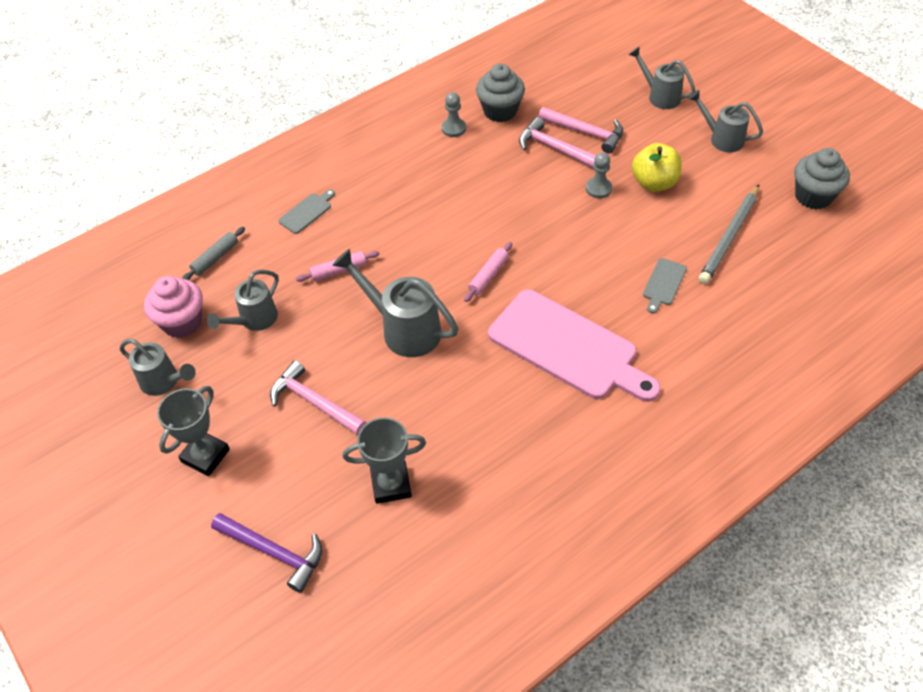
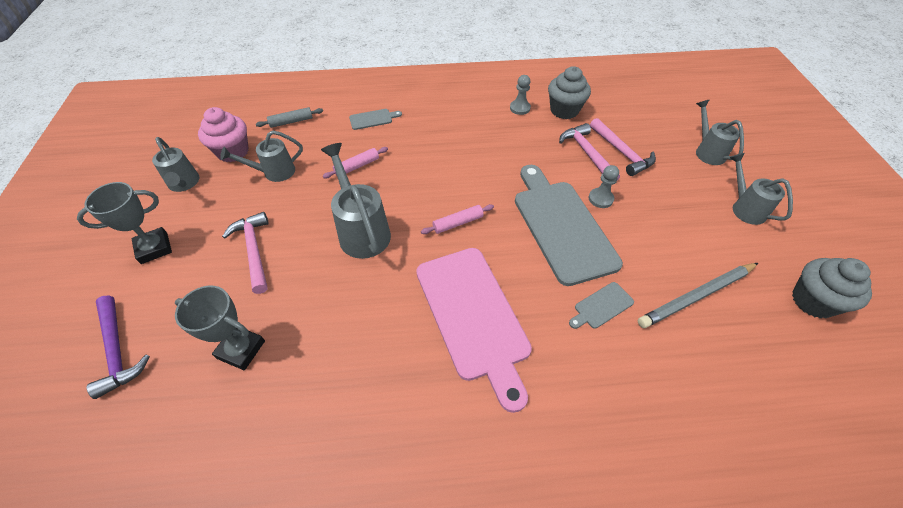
camera: 30 degrees right, 0 degrees up
(339, 270) = (357, 166): pink rolling pin -> pink rolling pin turned 45 degrees counterclockwise
(583, 231) = (561, 226): none -> grey cutting board
(654, 183) = (654, 216): yellow apple -> none

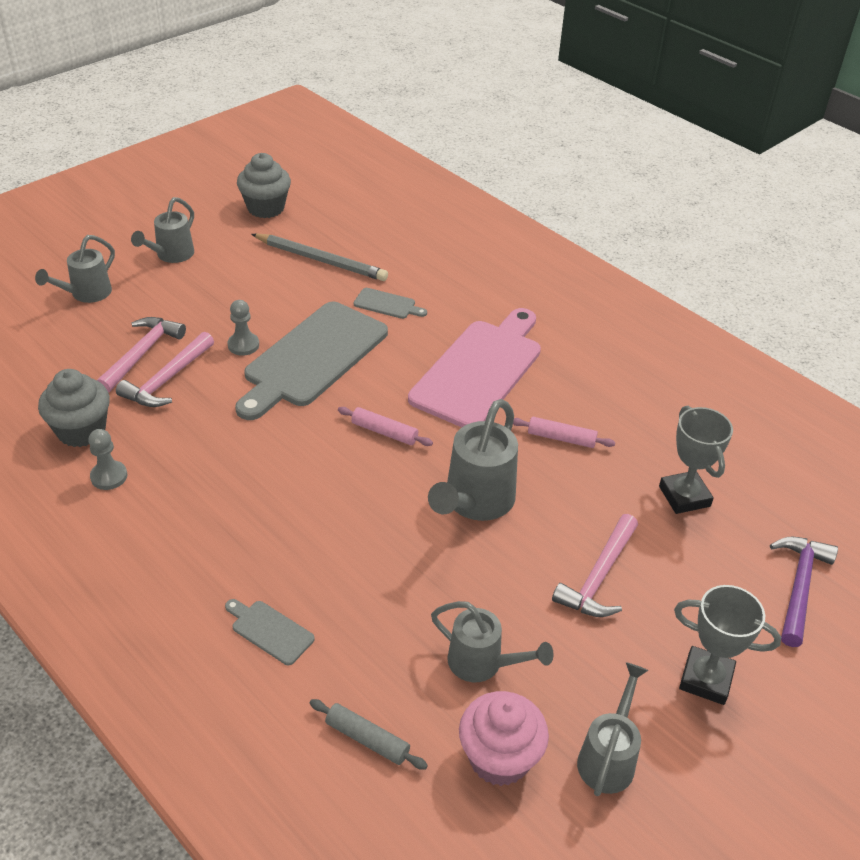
camera: 130 degrees left, 10 degrees down
(357, 166) = (384, 577): pink rolling pin -> pink rolling pin (561, 438)

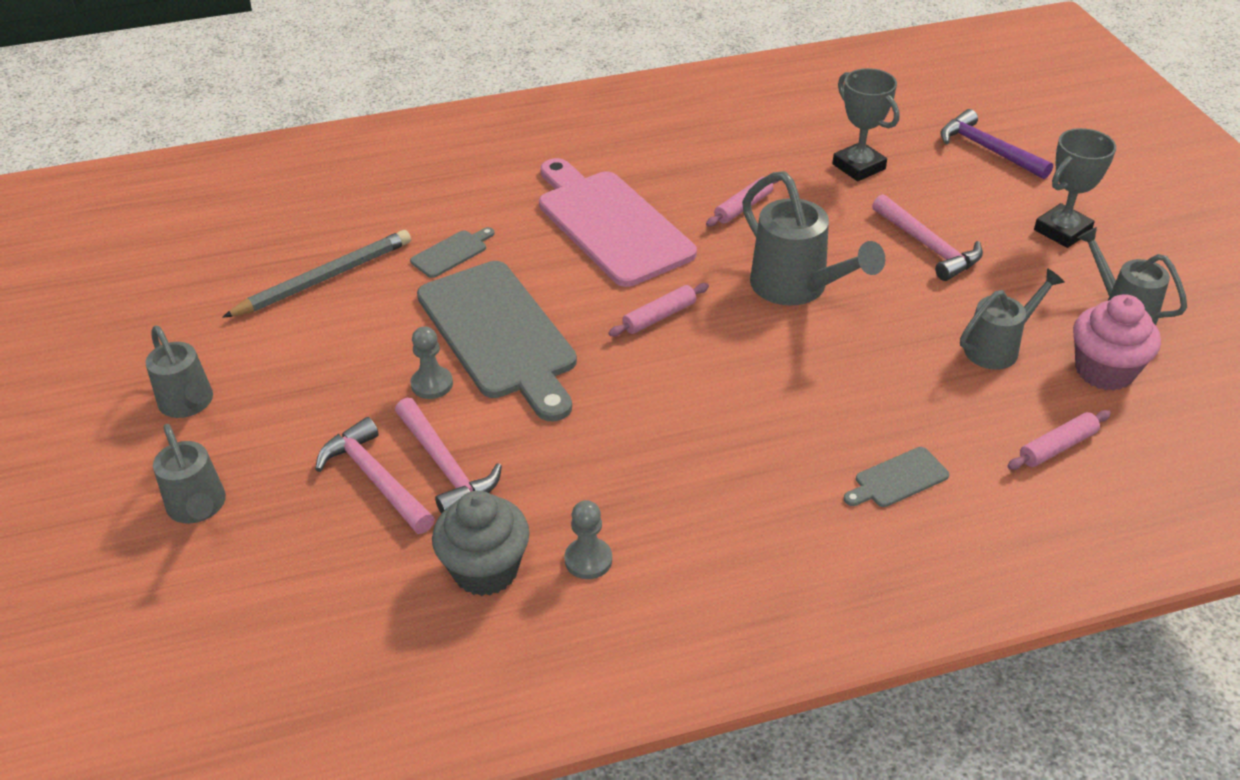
camera: 60 degrees left, 0 degrees up
(266, 208) = (170, 294): grey cupcake -> none
(367, 739) = (1057, 447): grey rolling pin -> pink rolling pin
(684, 496) = (858, 166): grey trophy -> grey trophy turned 45 degrees clockwise

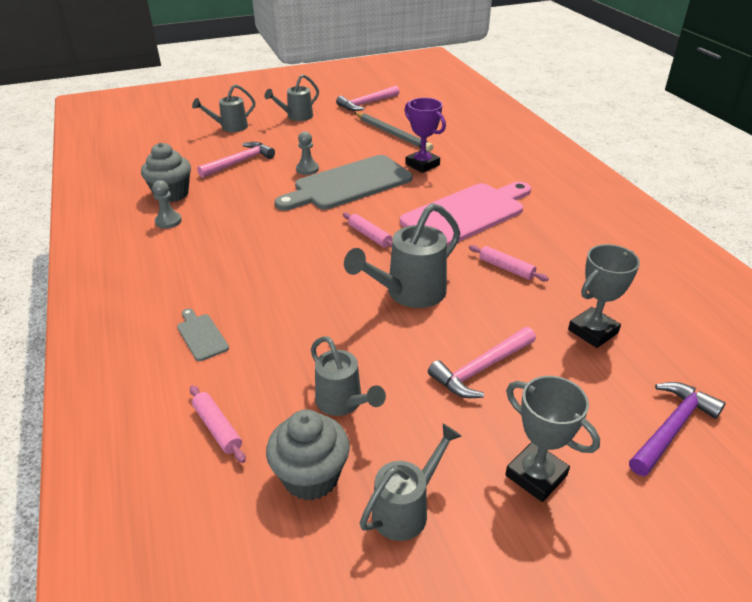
camera: 85 degrees right, 5 degrees down
(445, 466) = (245, 178): pink hammer -> pink hammer (366, 104)
(451, 253) = (422, 164): grey cutting board -> purple trophy
(1104, 371) = (311, 477): pink cupcake -> grey cupcake

